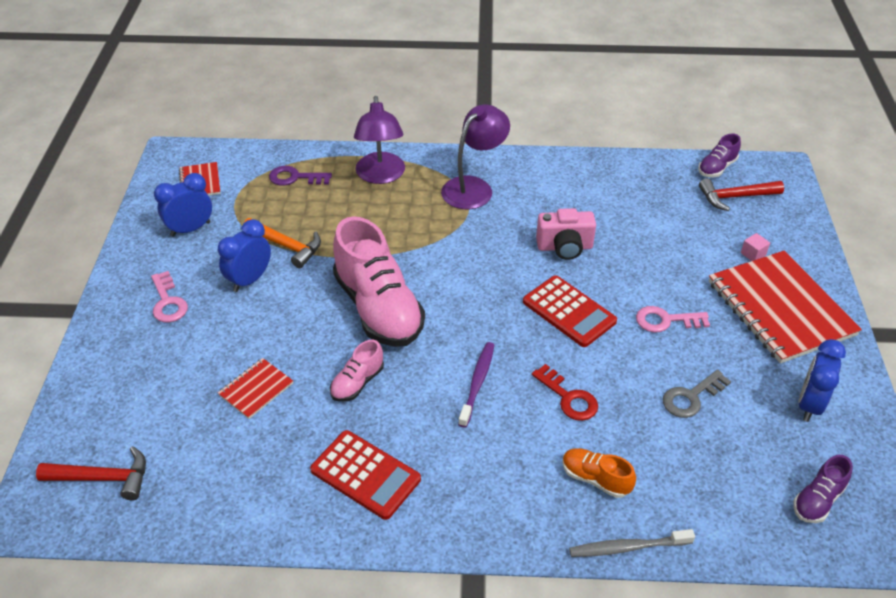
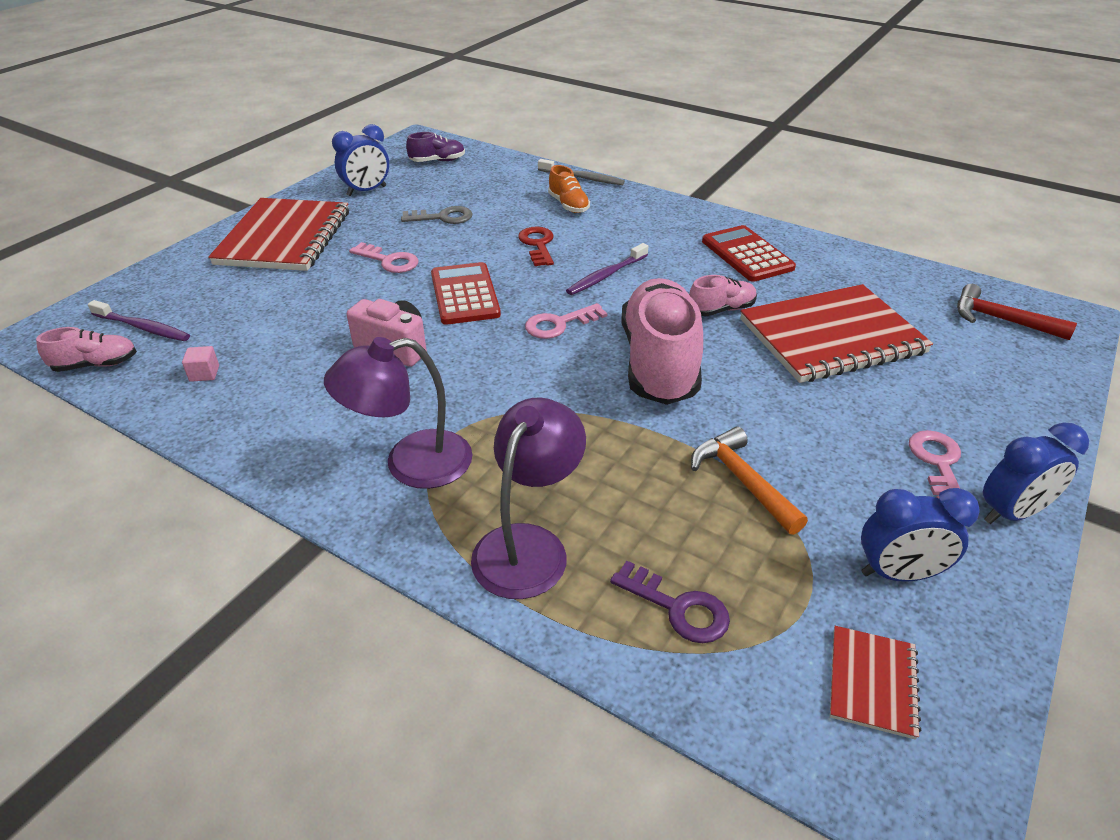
camera: 150 degrees left, 5 degrees down
(249, 280) = (812, 452): blue clock -> blue clock (1011, 513)
(256, 389) = (831, 337): red notebook -> red notebook, size x2.20
(473, 313) = (559, 324): none -> pink key
(717, 168) = (96, 365): purple shoe -> pink shoe
(735, 197) = (143, 328): red hammer -> purple toothbrush
(753, 254) = (230, 277): pink cube -> pink cube (204, 373)

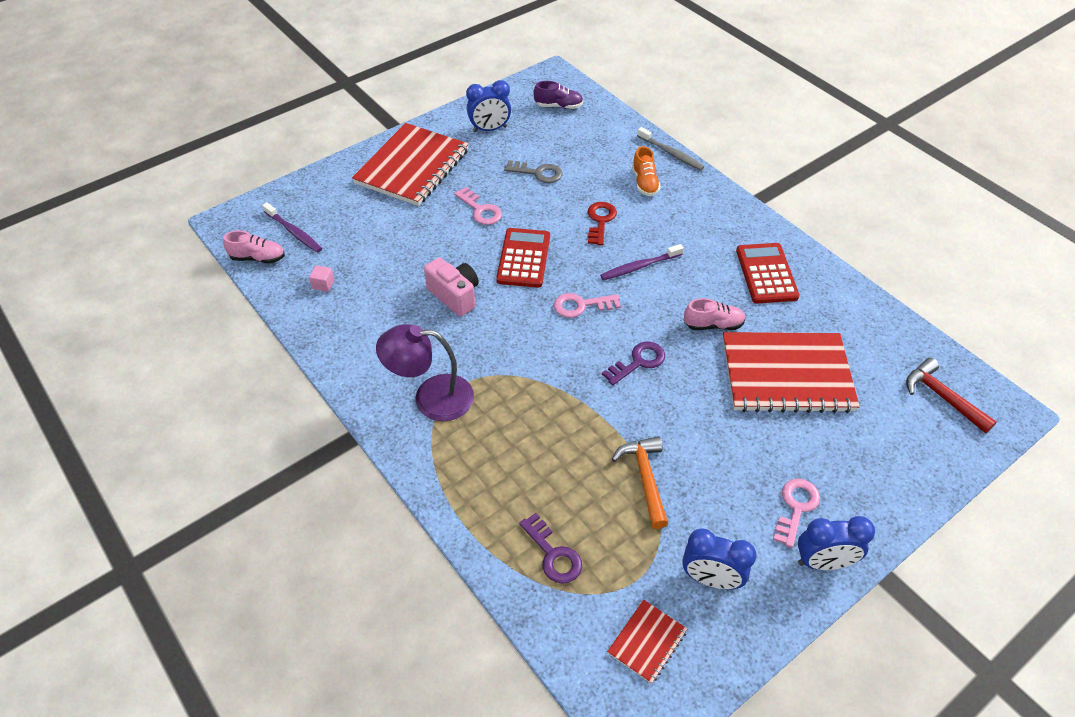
camera: 20 degrees right, 10 degrees up
(528, 545) = (481, 481): purple lamp -> none
(659, 363) = (638, 362): pink shoe -> purple key

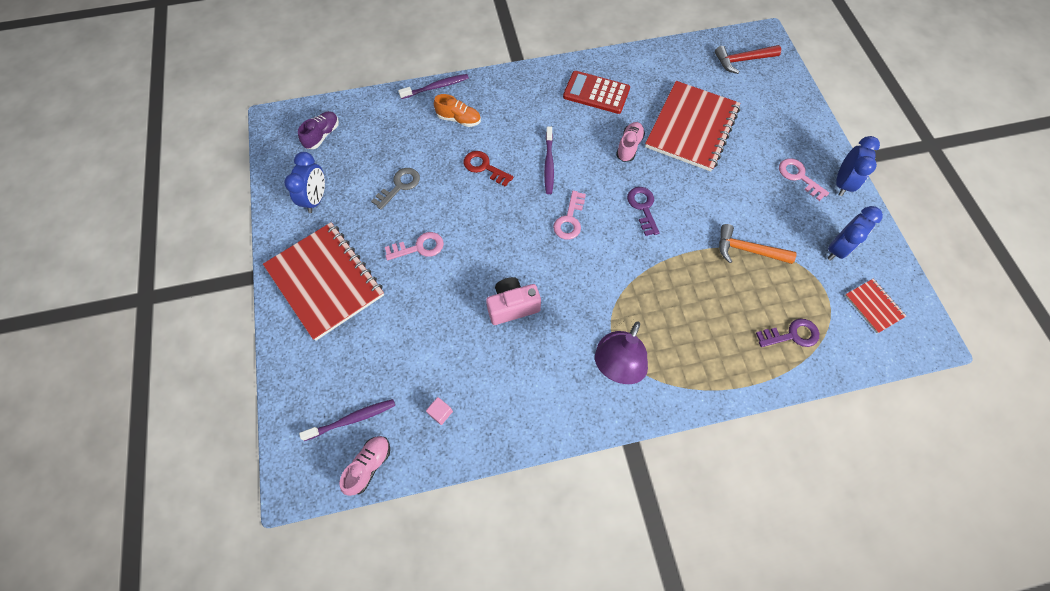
camera: 65 degrees left, 15 degrees up
(523, 258) = (496, 238): red calculator -> none
(671, 153) = (436, 87): grey toothbrush -> purple toothbrush

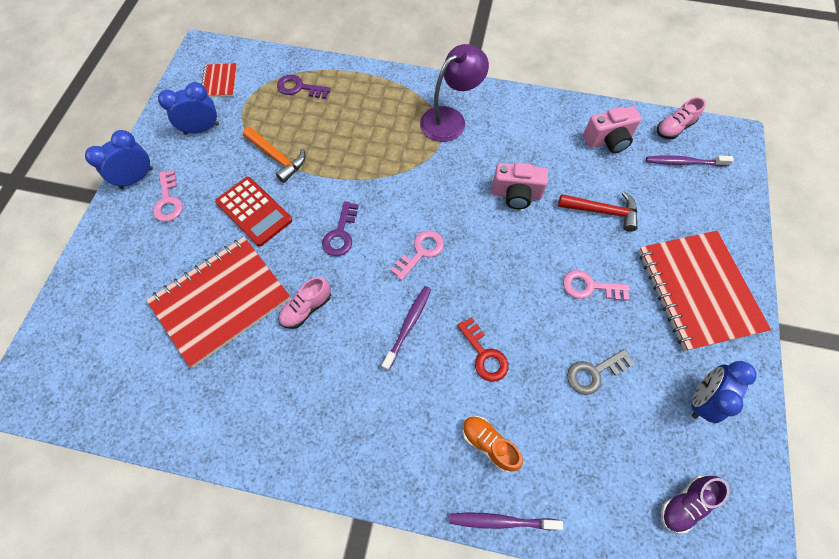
camera: 155 degrees left, 0 degrees up
(440, 413) = (608, 140): pink cube -> pink camera
(596, 93) = (293, 404): red calculator -> red calculator (254, 211)
(742, 60) = (81, 368): red hammer -> red hammer (602, 211)

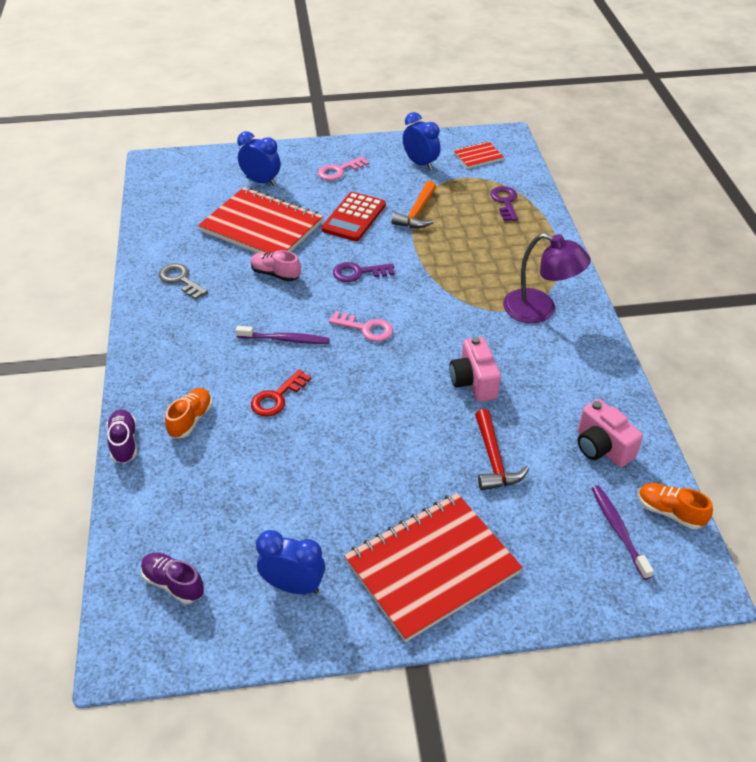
camera: 70 degrees right, 20 degrees down
(136, 178) = (351, 149): blue clock -> blue clock (261, 181)
(501, 521) = (124, 443): purple toothbrush -> purple shoe
(589, 287) = (388, 464): pink key -> none
(594, 373) = (289, 485): grey key -> grey key (180, 280)
(674, 128) = (669, 512): pink shoe -> orange shoe

